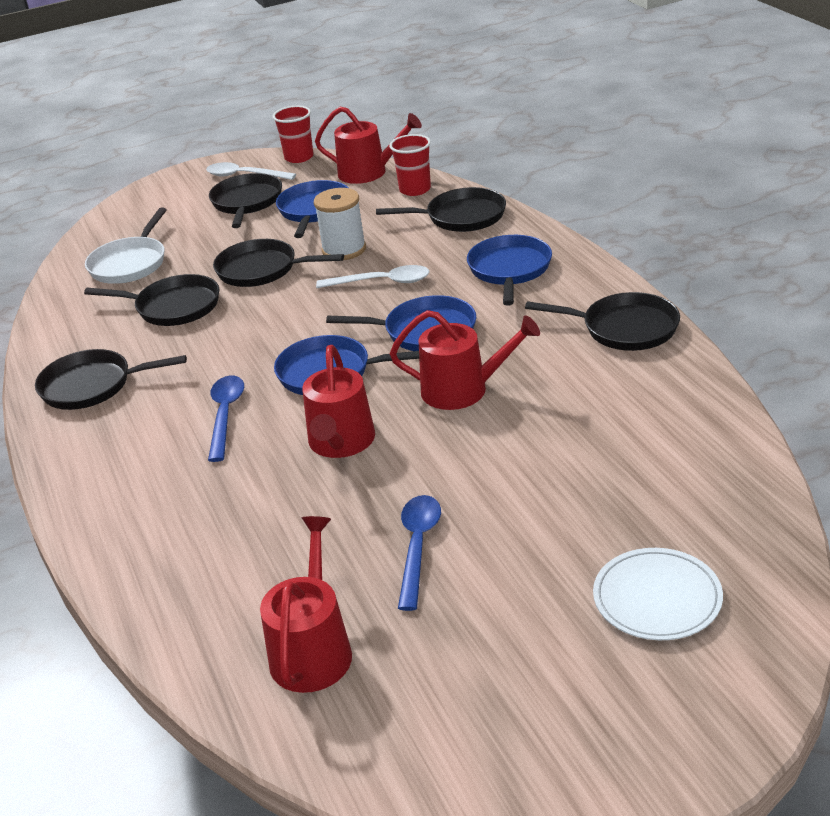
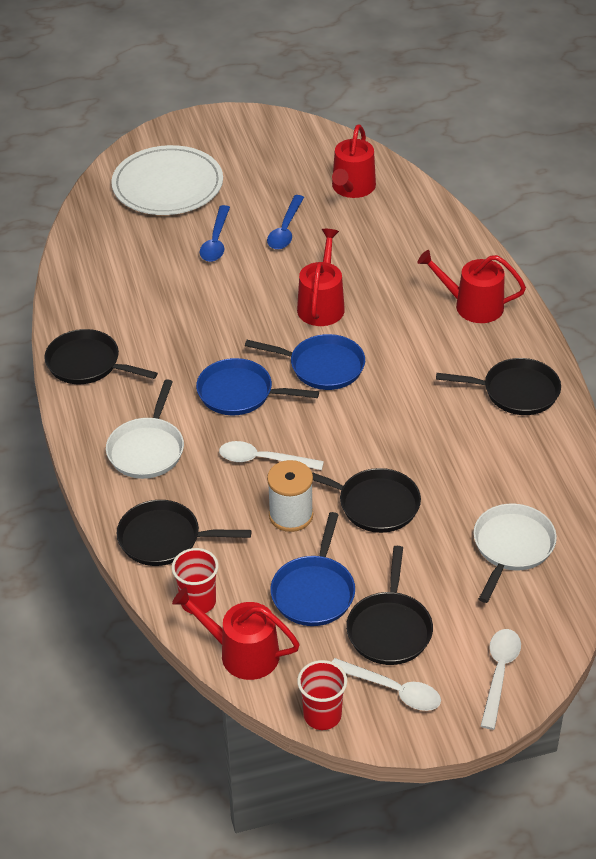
camera: 175 degrees left, 10 degrees up
(158, 196) = (499, 674): none -> white spoon
(173, 307) = (457, 471): black pan -> none
(225, 415) = (404, 342): blue spoon -> blue spoon (216, 241)
(463, 390) = (227, 332): red watering can -> red watering can (472, 306)
(509, 270) = (147, 449): blue pan -> white pan
(657, 598) = (167, 185): white plate -> white plate, size x1.65

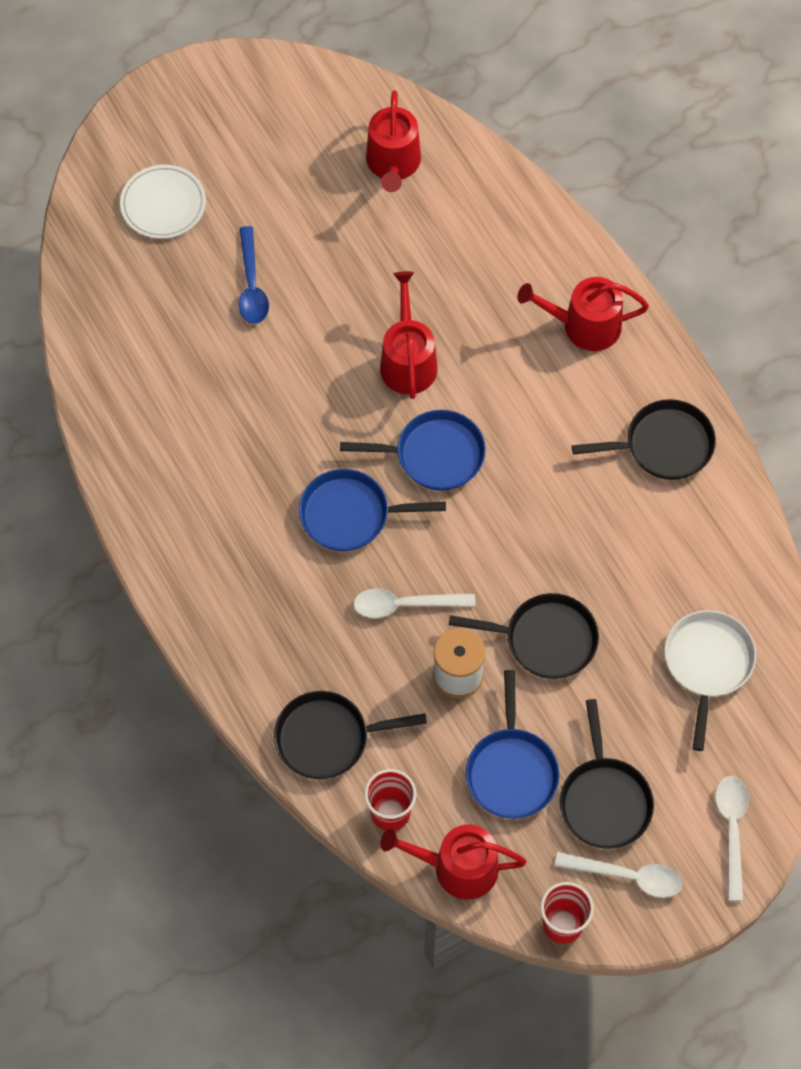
camera: 15 degrees left, 20 degrees up
(87, 364) = (158, 509): black pan -> none
(147, 449) = (269, 619): white pan -> none
(167, 185) = (163, 204): white plate -> white plate, size x0.61
(285, 230) = (331, 249): blue spoon -> none

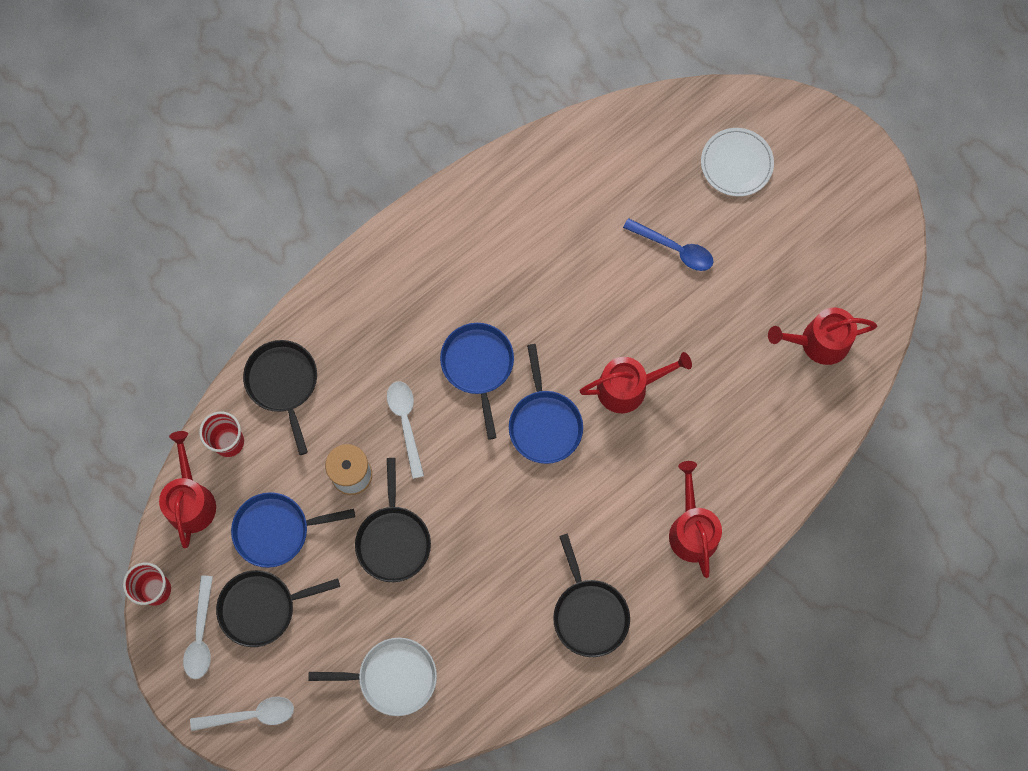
camera: 80 degrees right, 10 degrees up
(251, 285) = (674, 248): blue spoon -> blue spoon turned 135 degrees counterclockwise

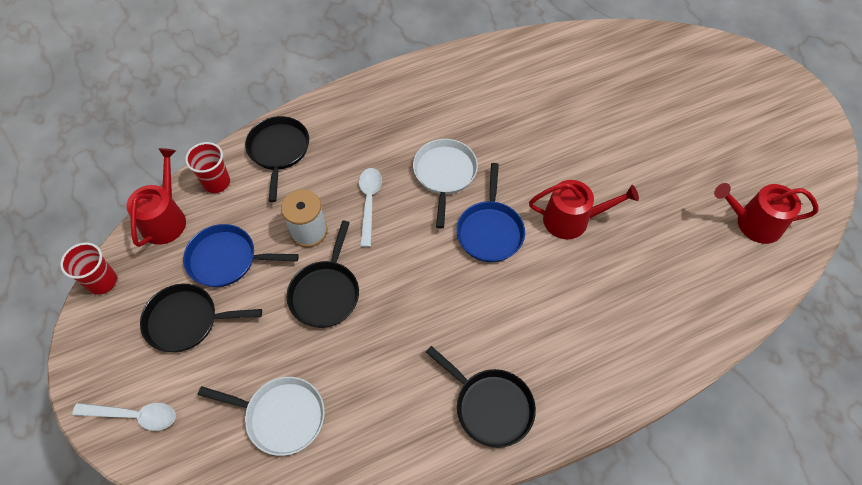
camera: 15 degrees right, 15 degrees down
(201, 635) = (123, 330): white spoon -> none
(478, 366) = (444, 174): blue pan -> white pan
(589, 614) = (490, 406): black pan -> black pan turned 45 degrees counterclockwise
(674, 248) = (633, 127): blue spoon -> none
(692, 530) = (609, 353): red watering can -> none
(736, 163) = (696, 81): white plate -> none

